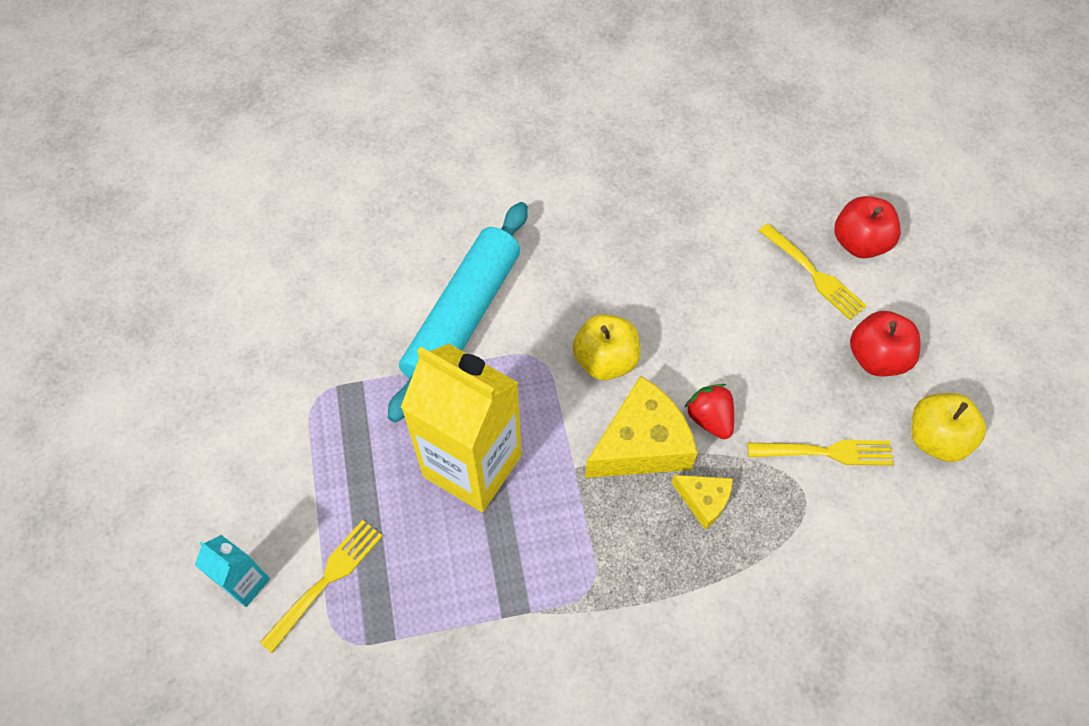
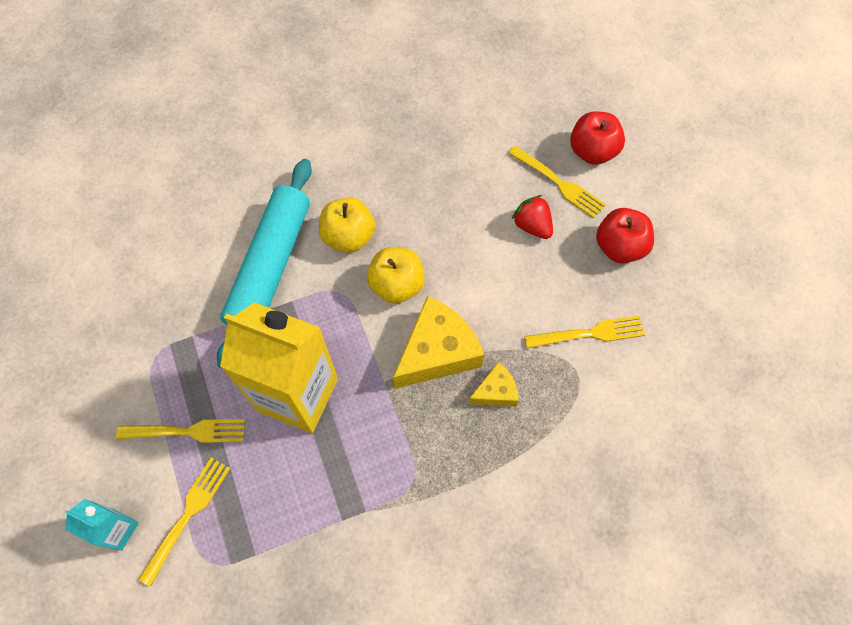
camera: 10 degrees left, 5 degrees up
(340, 486) = (187, 431): none -> yellow fork
(704, 501) = (495, 391): yellow cheese -> yellow cheese turned 45 degrees counterclockwise
(709, 419) = (490, 321): red strawberry -> red strawberry (532, 225)
(936, 438) = (676, 307): yellow apple -> yellow apple (348, 236)

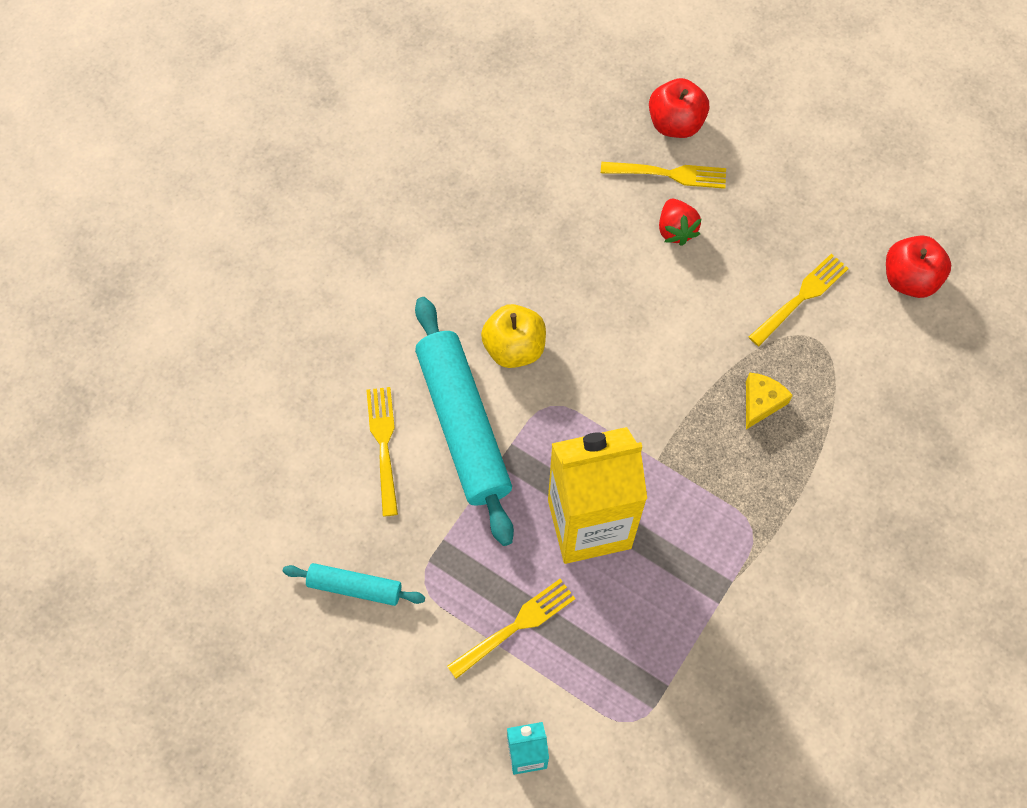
camera: 35 degrees left, 0 degrees up
(108, 328) = (355, 587): none -> turquoise rolling pin
(187, 515) = (580, 696): yellow fork -> yellow fork (383, 445)
(396, 285) = (597, 364): yellow apple -> none
(437, 352) = (683, 401): yellow cheese -> none
(532, 225) = (676, 230): red strawberry -> red strawberry turned 120 degrees counterclockwise
(619, 247) = (767, 201): red apple -> red apple (909, 279)

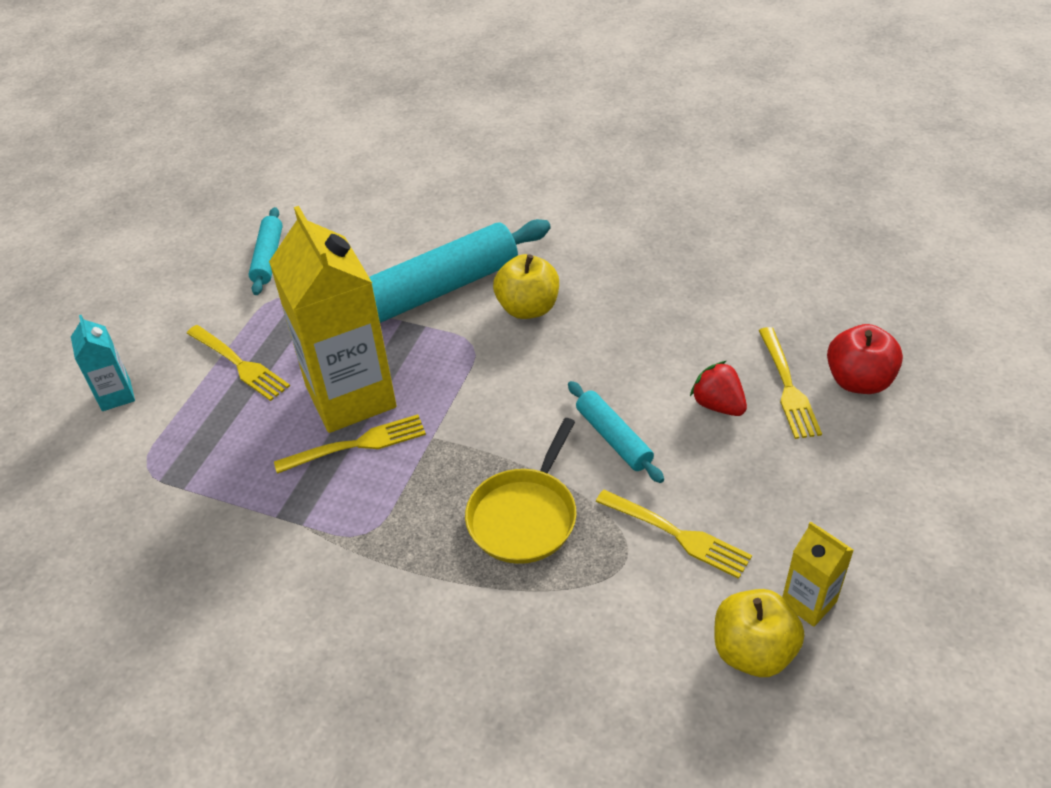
camera: 80 degrees right, 20 degrees down
(383, 445) = (404, 246): yellow fork -> yellow fork (357, 445)
(676, 230) = (718, 405): red strawberry -> red strawberry turned 75 degrees clockwise
(693, 316) = (613, 438): none -> turquoise rolling pin
(761, 402) = (524, 516): yellow cheese -> yellow pan
(876, 231) = (808, 602): none -> yellow carton
(909, 279) = (753, 651): red apple -> yellow apple

